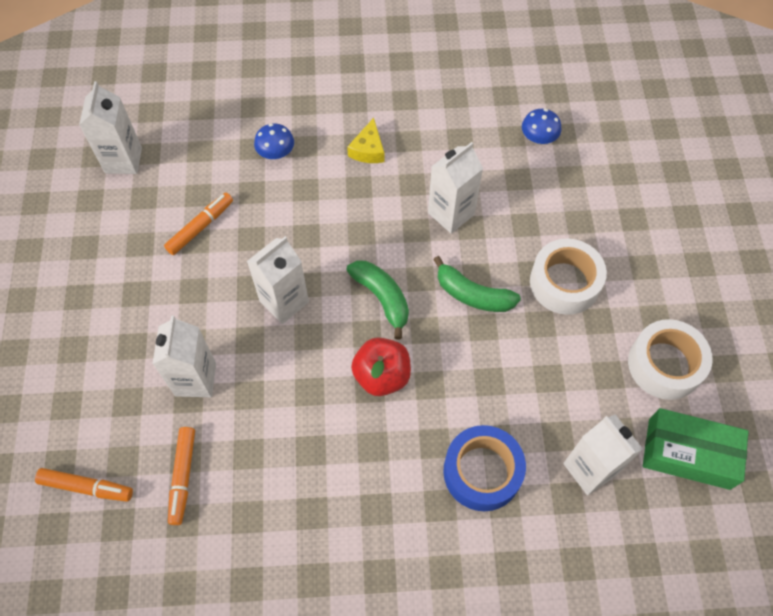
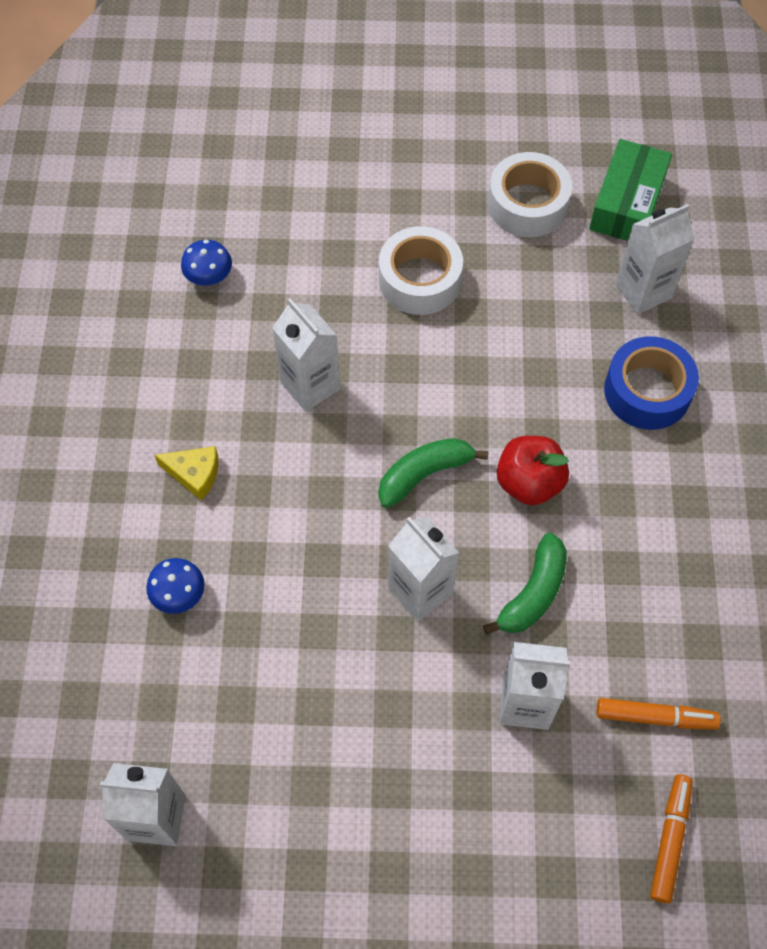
camera: 85 degrees left, 0 degrees up
(200, 227) = (292, 699): orange marker -> none
(472, 294) = (427, 375): green banana -> green banana (533, 593)

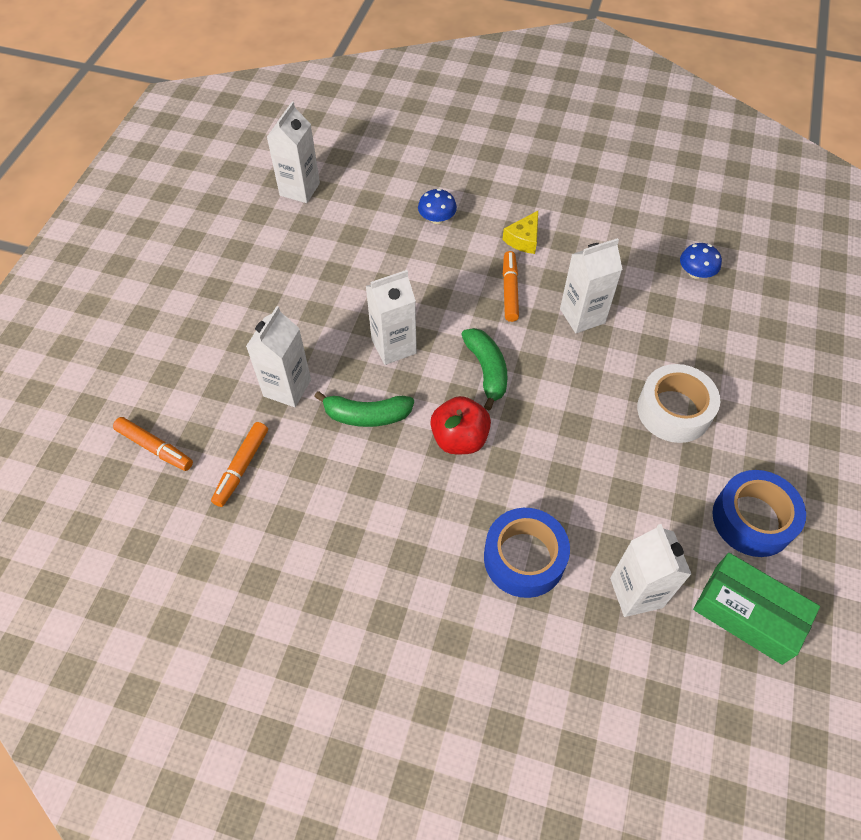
camera: 105 degrees right, 5 degrees down
(290, 473) = (510, 290): none -> orange marker
(527, 204) = (752, 519): white tape -> blue tape
(533, 593) = (366, 415): green banana -> green banana turned 45 degrees counterclockwise

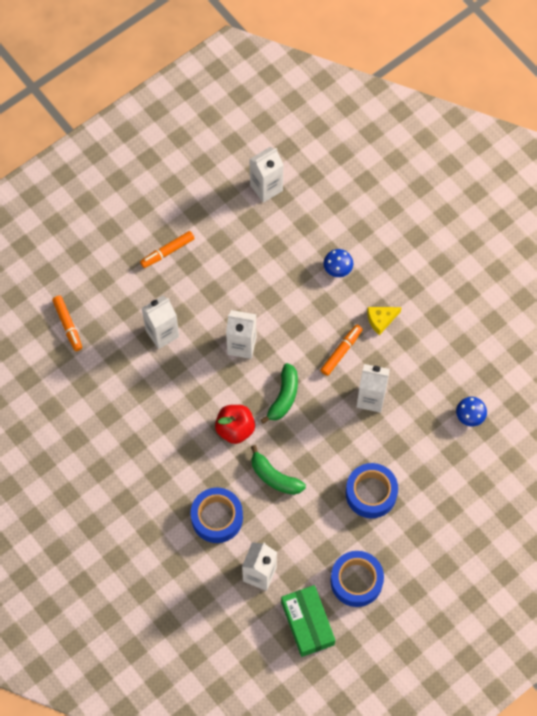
camera: 35 degrees right, 10 degrees up
(241, 467) = (106, 368): orange marker -> orange marker (167, 251)
(366, 415) = (194, 380): green banana -> green banana (274, 477)
(674, 410) = (371, 493): white tape -> blue tape

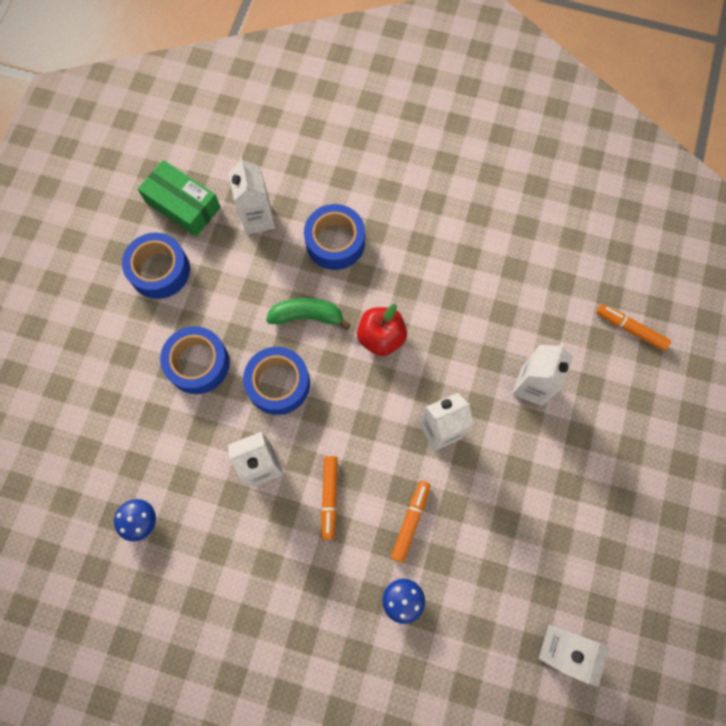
camera: 145 degrees right, 5 degrees up
(167, 251) = (602, 482): orange marker -> orange marker (410, 521)
(283, 397) = (356, 404): green banana -> none
(325, 443) = (278, 384): none -> blue tape
(381, 320) = (310, 568): yellow cheese -> none

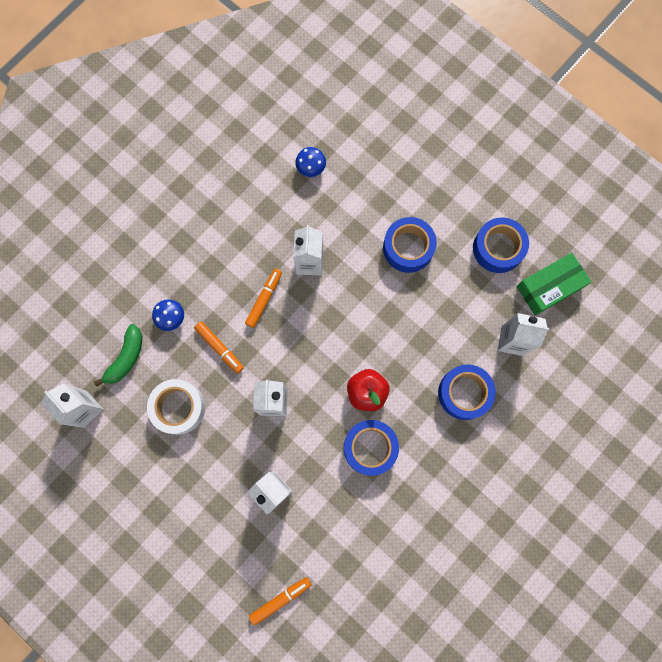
camera: 115 degrees right, 5 degrees up
(278, 384) = (365, 299): blue tape -> blue tape (370, 448)
(307, 316) = (410, 343): green banana -> green banana (126, 358)
(329, 497) = (264, 299): orange marker -> orange marker turned 90 degrees clockwise
(500, 534) = (178, 408): none -> white tape

